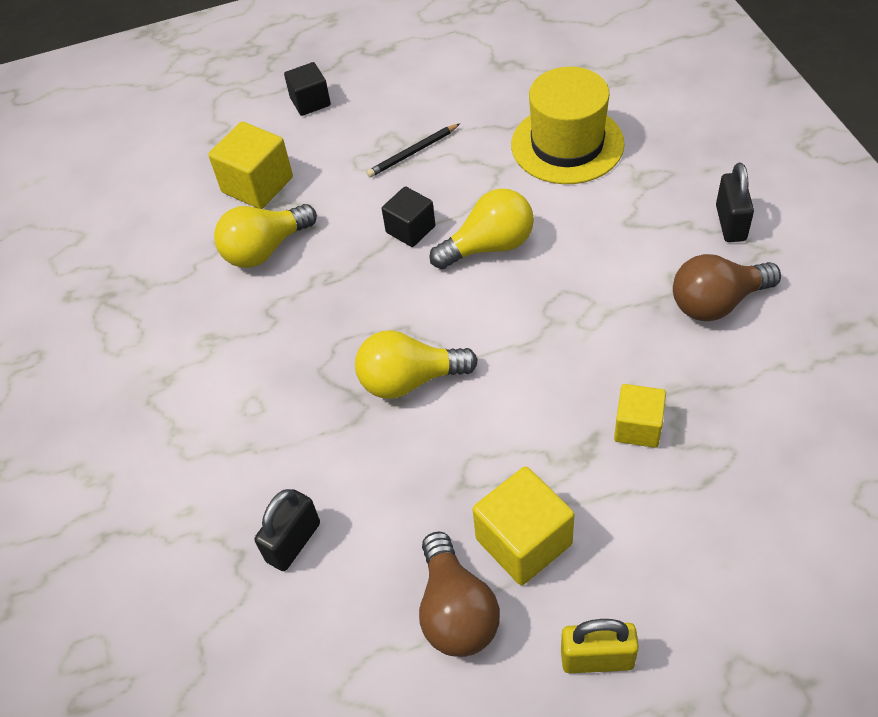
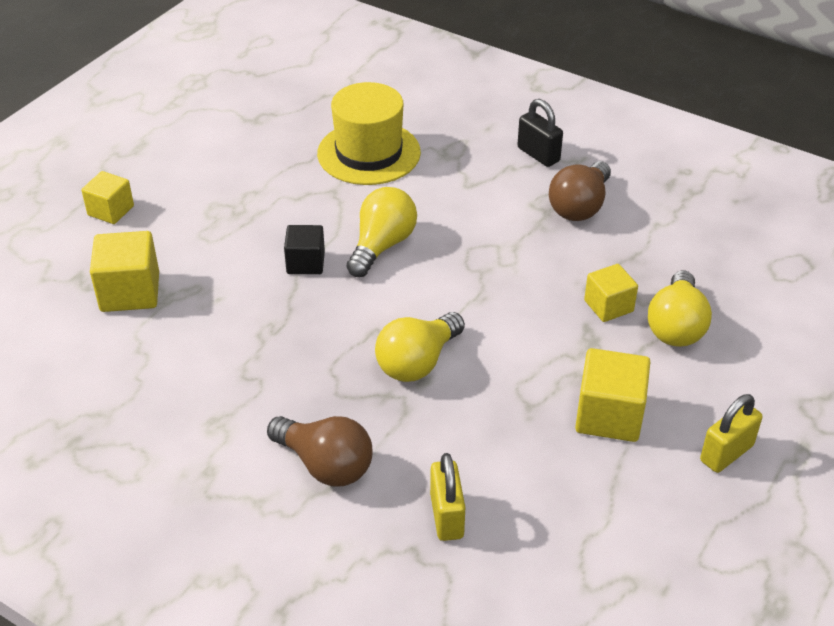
camera: 45 degrees left, 10 degrees down
(265, 249) = (192, 335): yellow light bulb -> yellow light bulb (676, 326)
(293, 542) = (447, 516): black padlock -> yellow padlock
(310, 102) = (111, 211): black cube -> yellow cube
(413, 153) = (248, 209): black pencil -> none
(456, 611) = (610, 484): brown light bulb -> brown light bulb (325, 465)

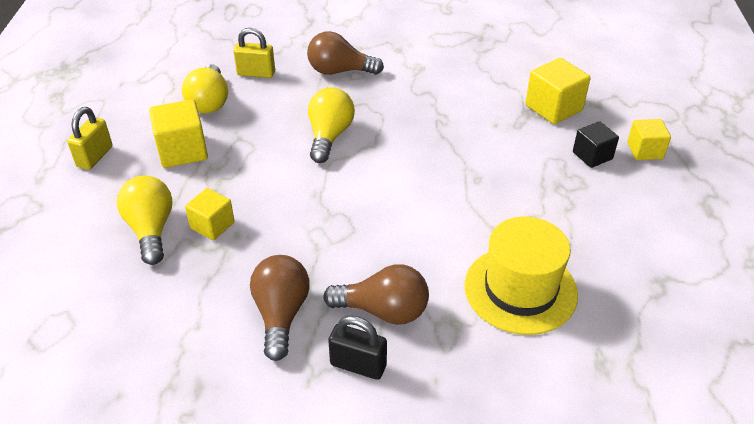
camera: 150 degrees right, 0 degrees up
(305, 263) = (465, 169): black cube -> black cube (592, 156)
(382, 245) = (424, 204): yellow light bulb -> yellow light bulb (209, 102)
(447, 516) = (256, 73): yellow padlock -> yellow padlock turned 45 degrees counterclockwise
(492, 179) = (383, 311): none -> brown light bulb

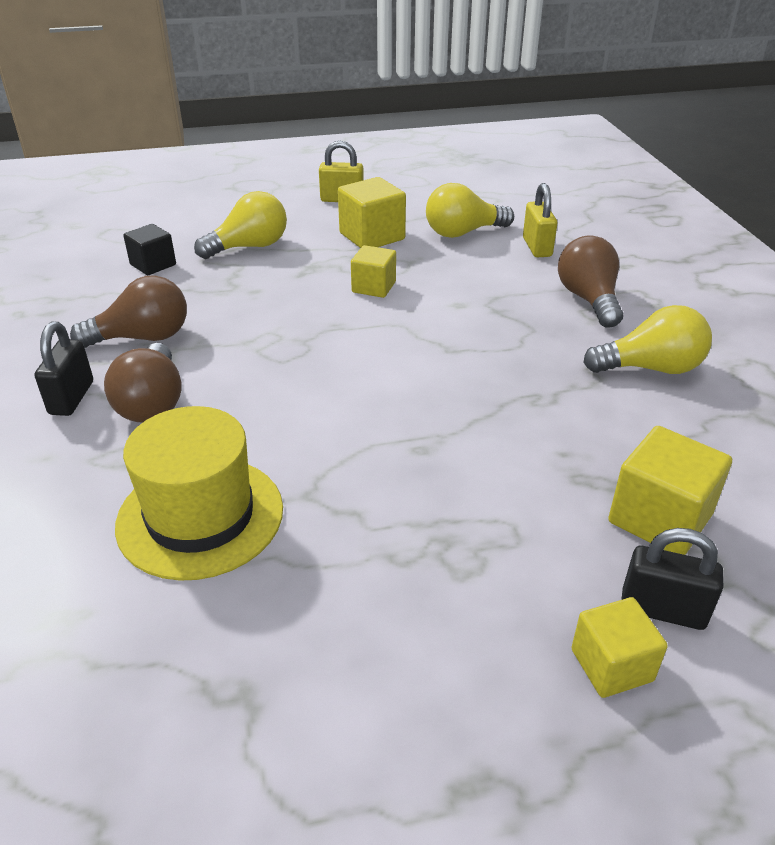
camera: 75 degrees right, 5 degrees down
(212, 225) = (264, 275): yellow cube -> yellow cube (374, 287)
(329, 136) = (447, 315): yellow light bulb -> yellow light bulb (651, 368)
(592, 156) = (549, 581): black cube -> black cube (153, 265)
(613, 126) = (662, 610): none -> black padlock

